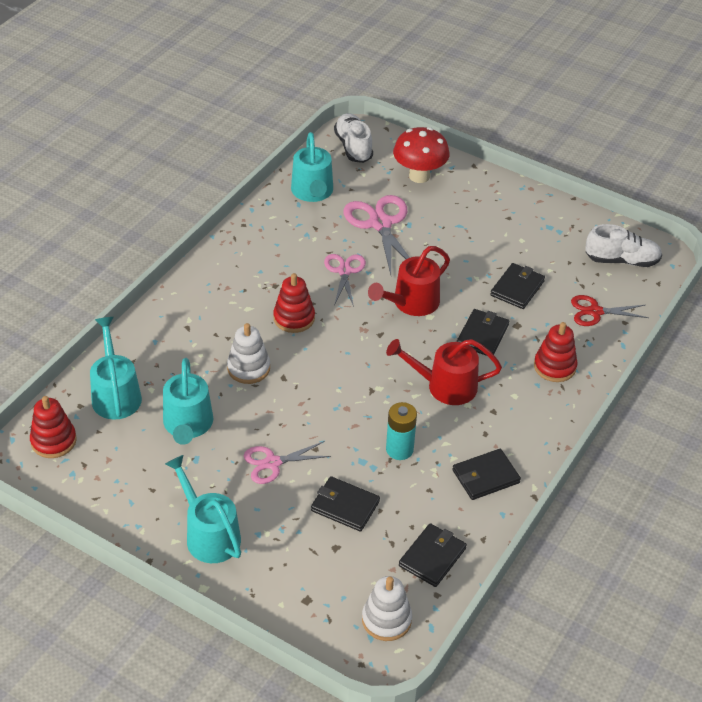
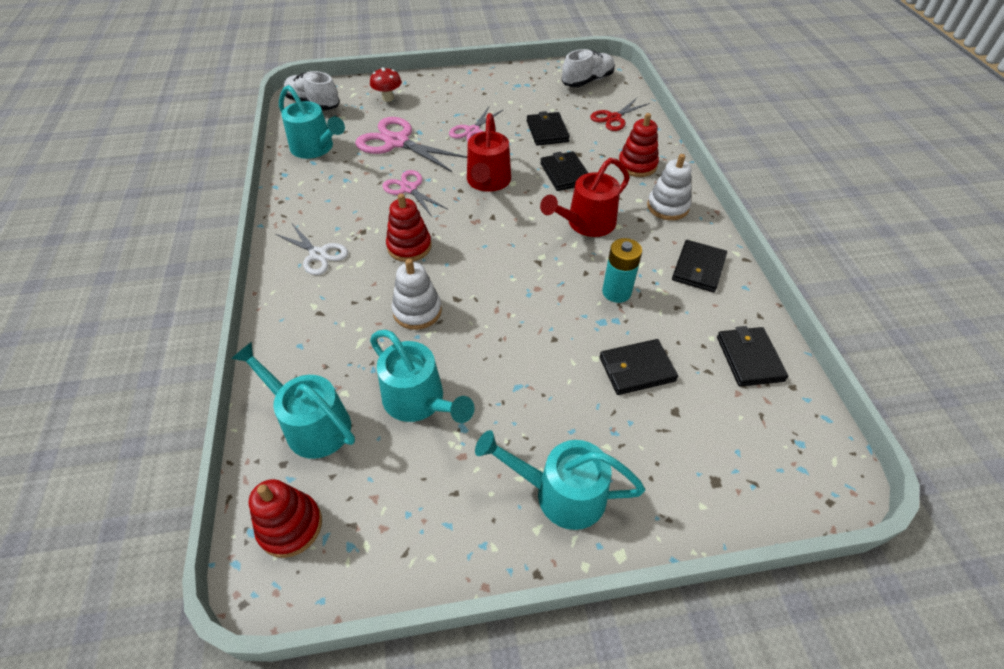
camera: 40 degrees left, 5 degrees up
(227, 284) = (318, 254): none -> white scissors
(272, 463) = (534, 378): pink scissors -> pink scissors (472, 131)
(386, 620) = (792, 442): white stacking toy -> white stacking toy (667, 207)
(419, 176) = (388, 98): red mushroom -> red mushroom, size x0.60

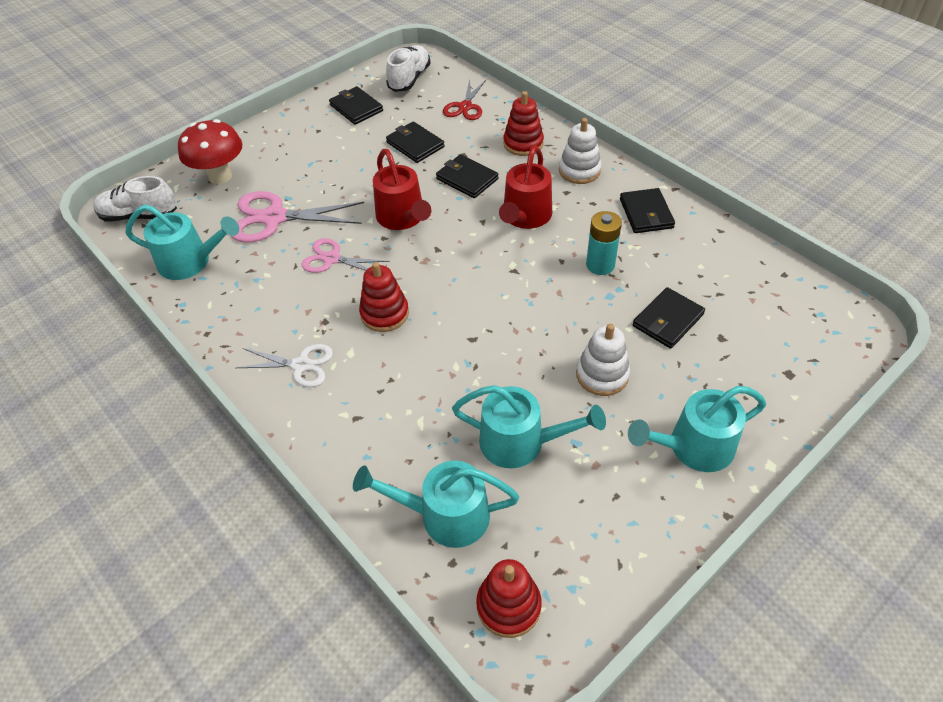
camera: 30 degrees left, 0 degrees up
(388, 98) = (220, 176): red mushroom -> red mushroom, size x1.66
(417, 311) = (447, 368): white stacking toy -> white stacking toy (602, 375)
(472, 131) = (342, 174): pink scissors -> none
(749, 358) = (739, 268): black wallet -> black wallet (356, 108)

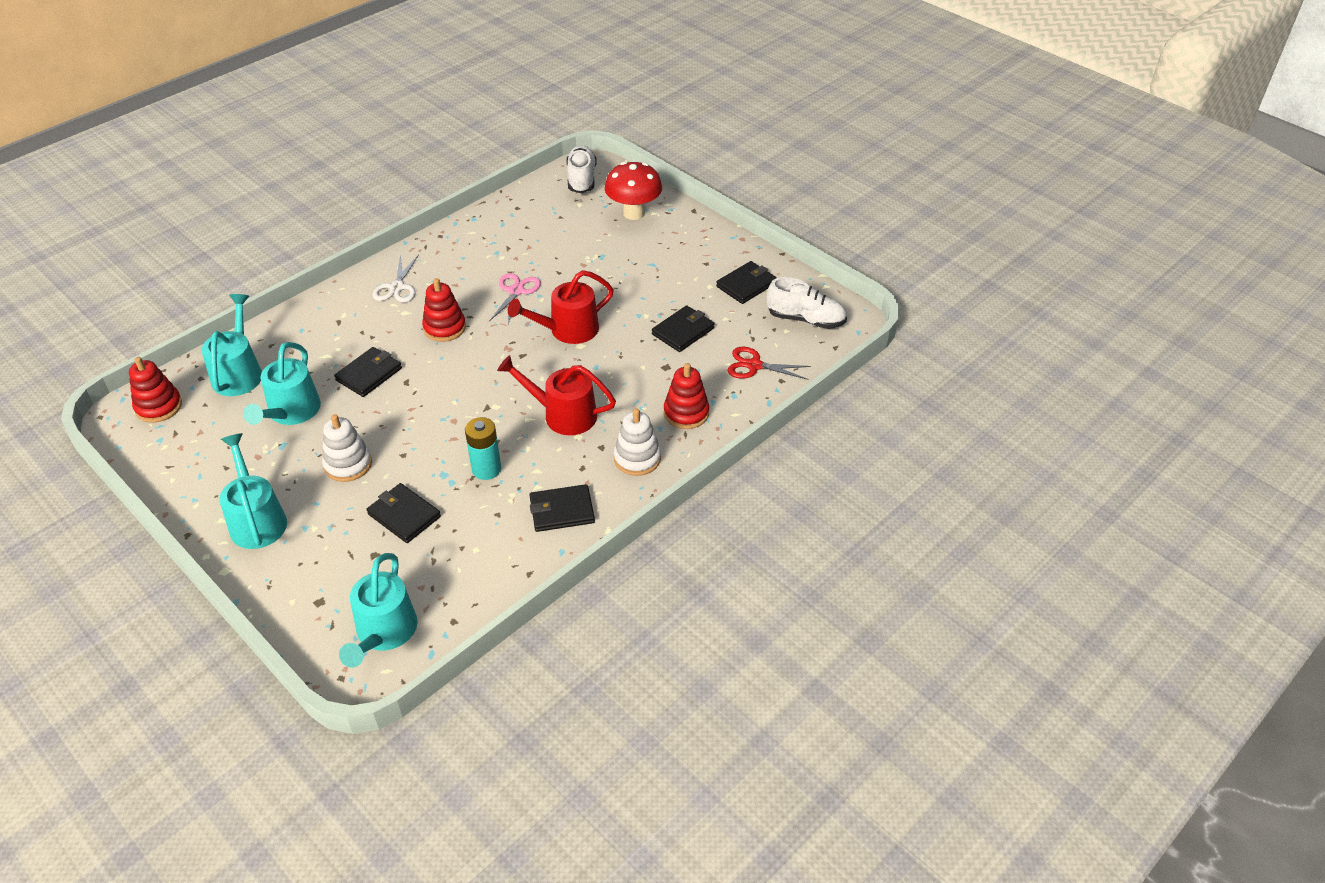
camera: 85 degrees right, 5 degrees down
(191, 262) = (521, 215): turquoise watering can -> turquoise watering can (384, 633)
(274, 218) = (573, 252): pink scissors -> none
(467, 179) = (625, 371): black wallet -> black wallet (369, 374)

